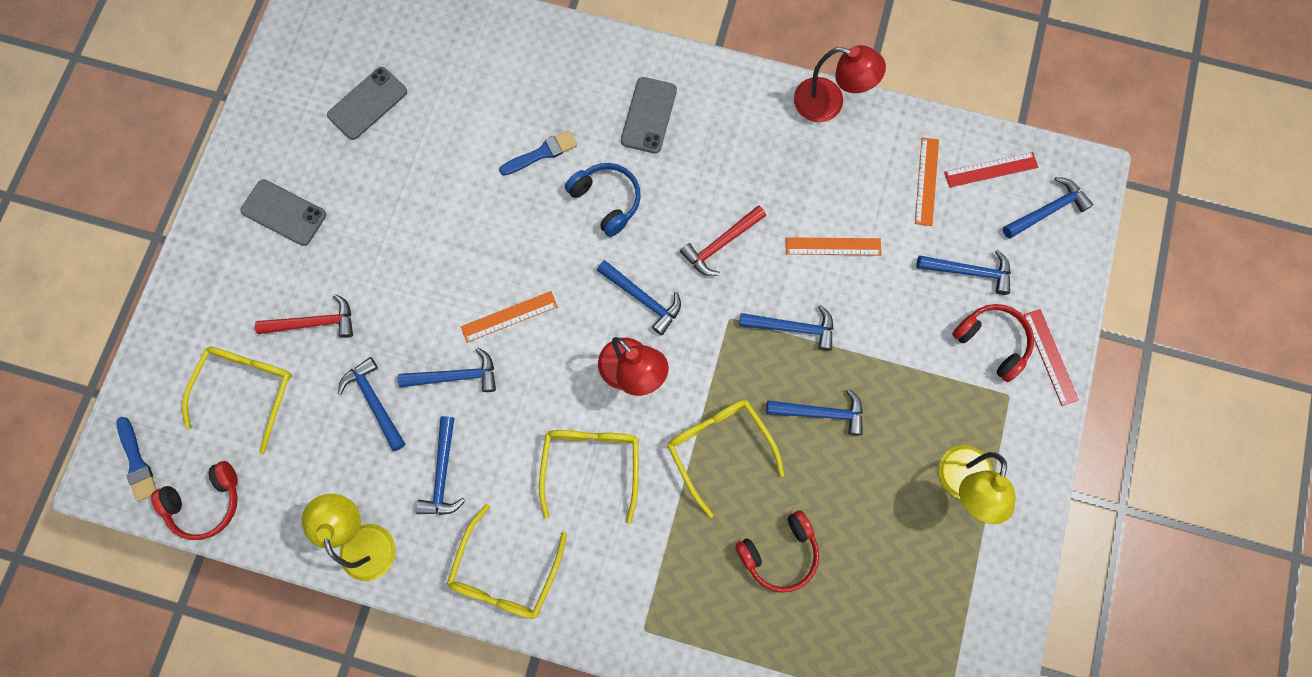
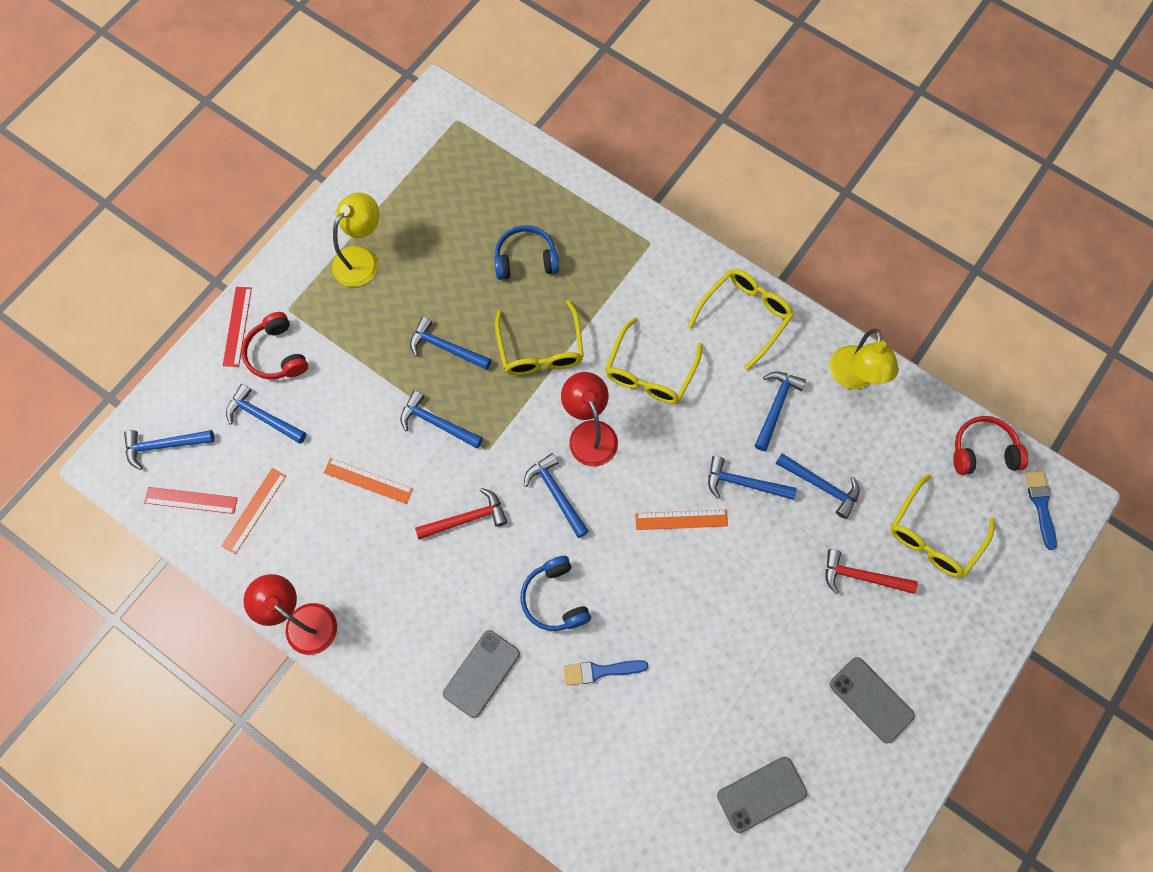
camera: 160 degrees left, 5 degrees down
(374, 402) = (821, 485): blue hammer -> blue hammer turned 45 degrees counterclockwise
(779, 553) = (525, 259): red headphones -> blue headphones

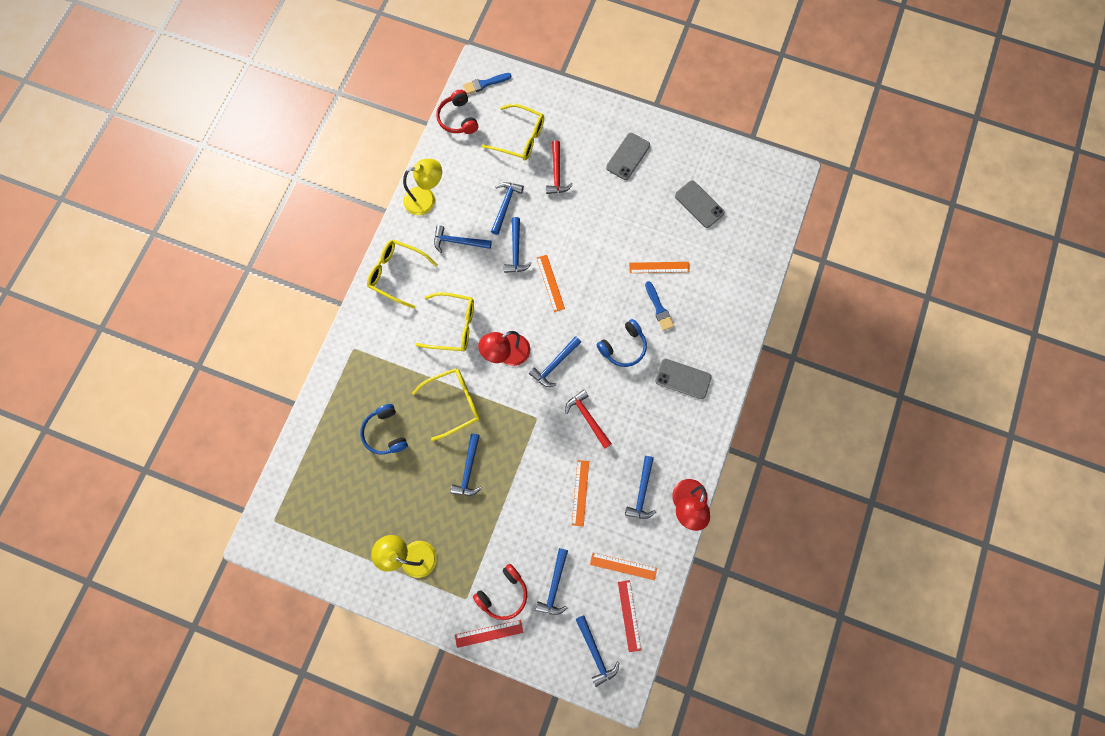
camera: 105 degrees left, 5 degrees up
(437, 423) = (526, 458): blue hammer -> blue hammer (642, 492)
(667, 692) = (659, 267): none -> orange ruler

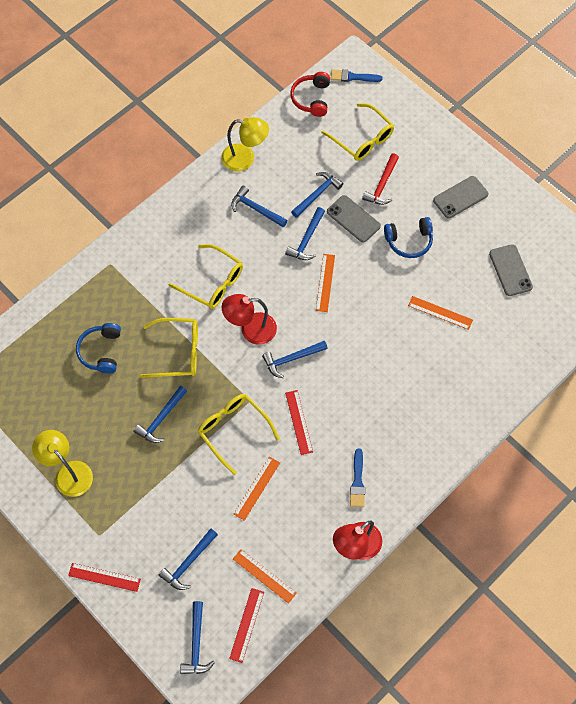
camera: 25 degrees right, 10 degrees down
(397, 274) = (184, 214): yellow glasses -> yellow glasses (234, 431)
(503, 593) = (136, 547): red headphones -> none
(587, 418) = (299, 422): red hammer -> red ruler
(623, 347) = (367, 371): blue headphones -> blue headphones (409, 241)
(642, 492) = (317, 515): blue hammer -> none
(659, 308) = (421, 351): blue brush -> blue brush (357, 481)
(683, 379) = (412, 427): grey phone -> grey phone (353, 219)

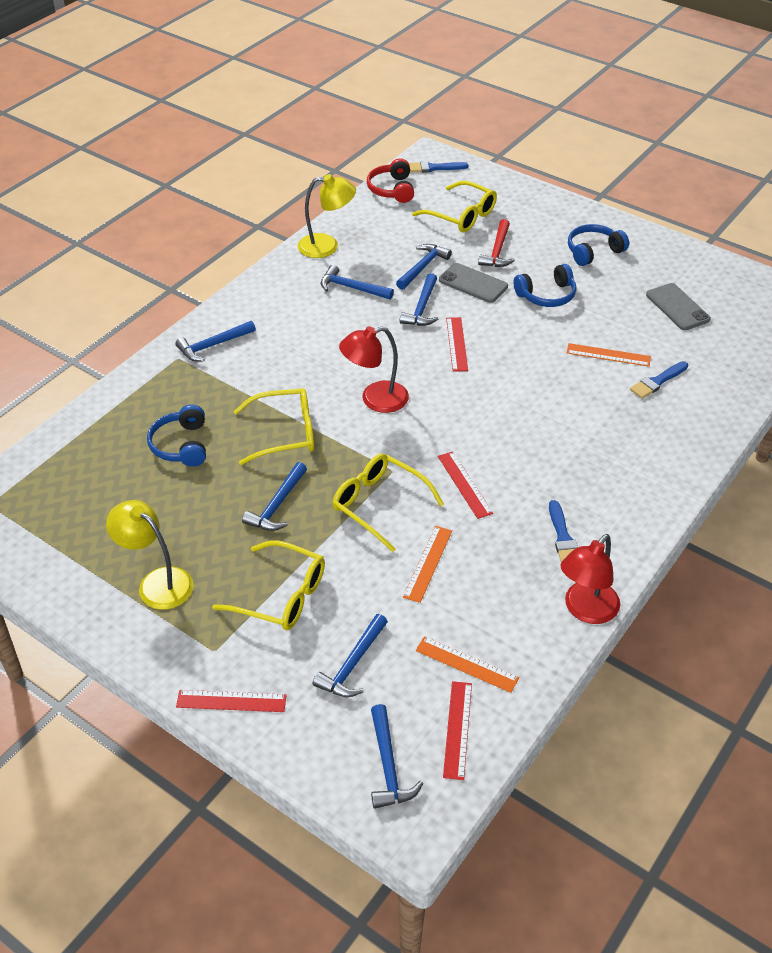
camera: 10 degrees left, 20 degrees down
(212, 282) = (314, 360): yellow glasses -> yellow glasses (280, 595)
(292, 359) = (436, 421): blue hammer -> blue hammer (213, 345)
(325, 282) = (456, 344): orange ruler -> red ruler
(460, 197) = (593, 251): grey phone -> blue headphones
(470, 346) = (657, 381): none -> blue brush

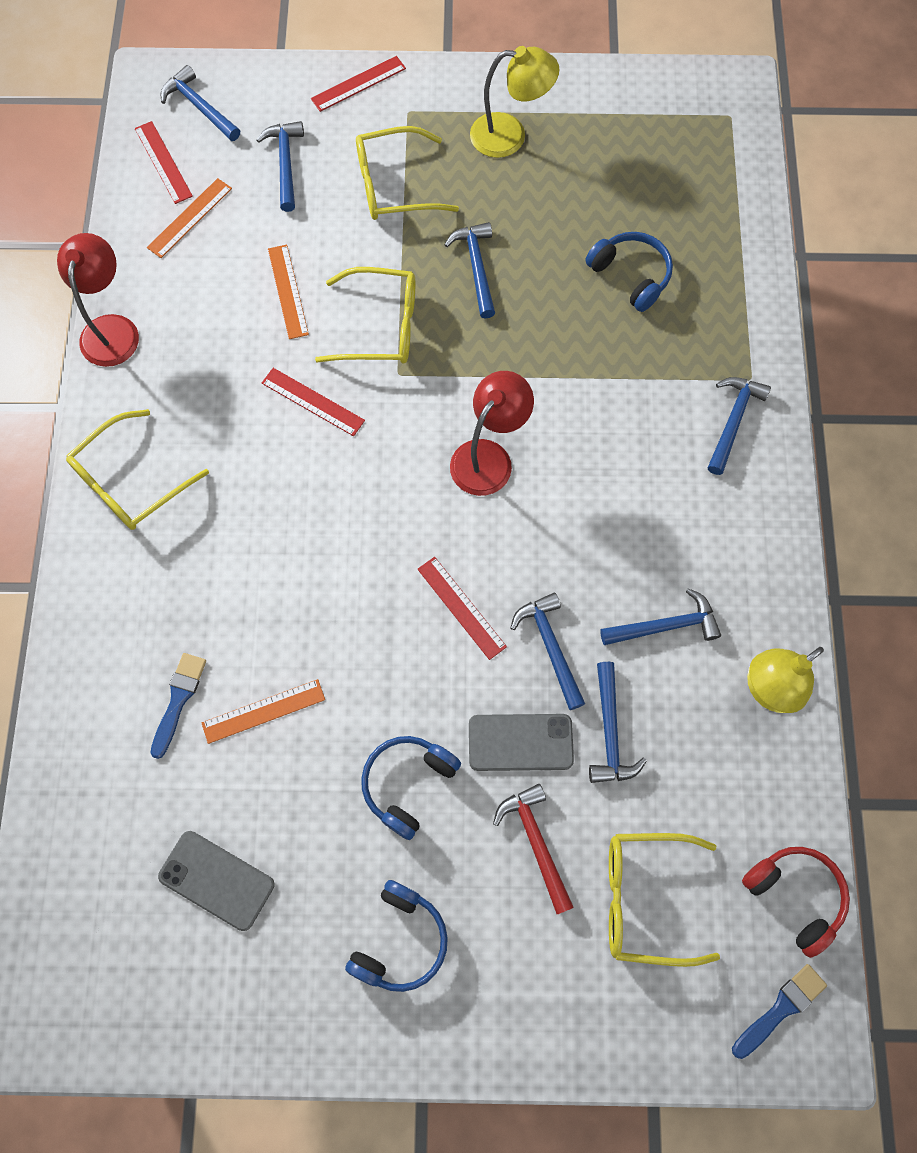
camera: 145 degrees right, 25 degrees up
(284, 433) = (544, 352): yellow glasses -> yellow glasses (131, 481)
(466, 664) = (190, 218): orange ruler -> orange ruler turned 45 degrees counterclockwise
(563, 537) = (175, 397): blue brush -> none

